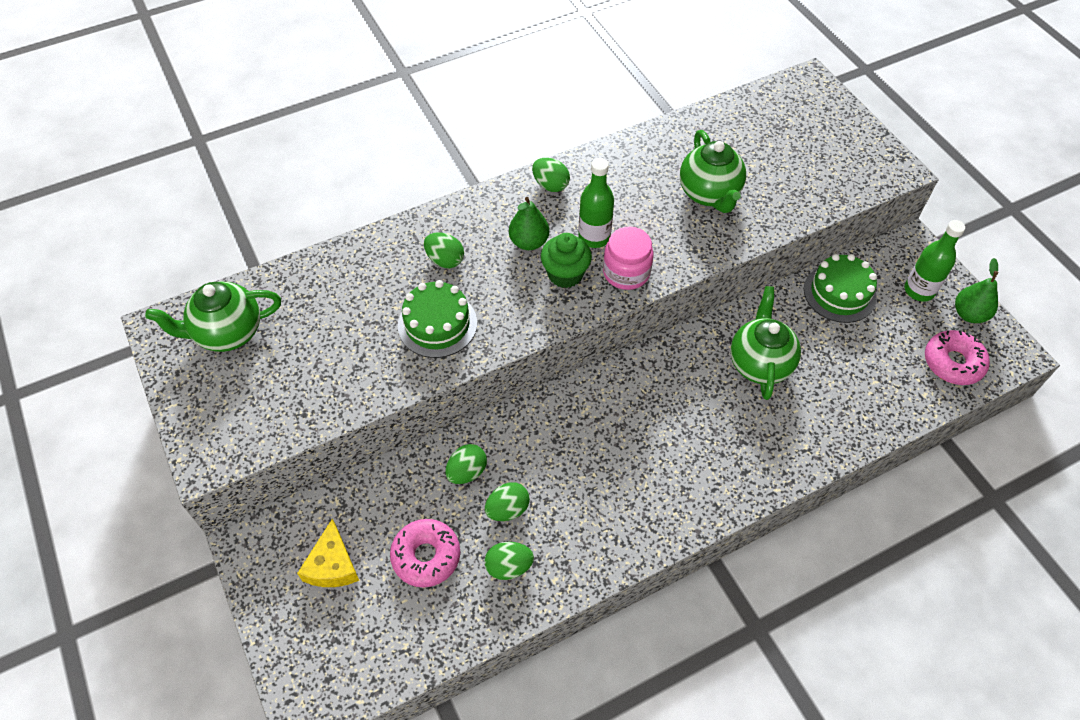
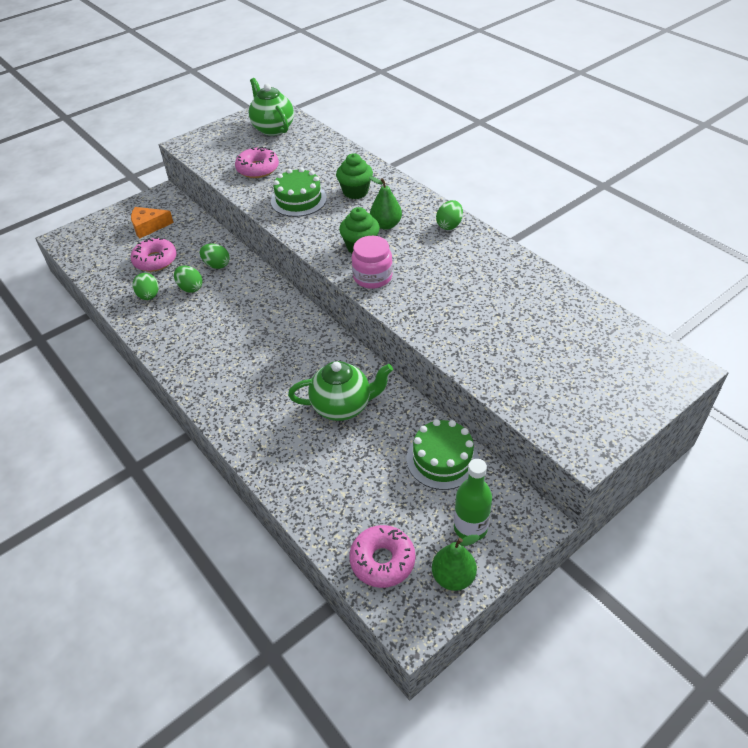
camera: 80 degrees right, 10 degrees down
(332, 565) = (148, 227): yellow cheese -> orange cheese
(335, 364) = (258, 169): none -> pink donut
(445, 260) = (355, 192): green egg -> green cupcake
(594, 237) = (403, 255): green bottle -> none
(709, 194) = (480, 313): green teapot -> none

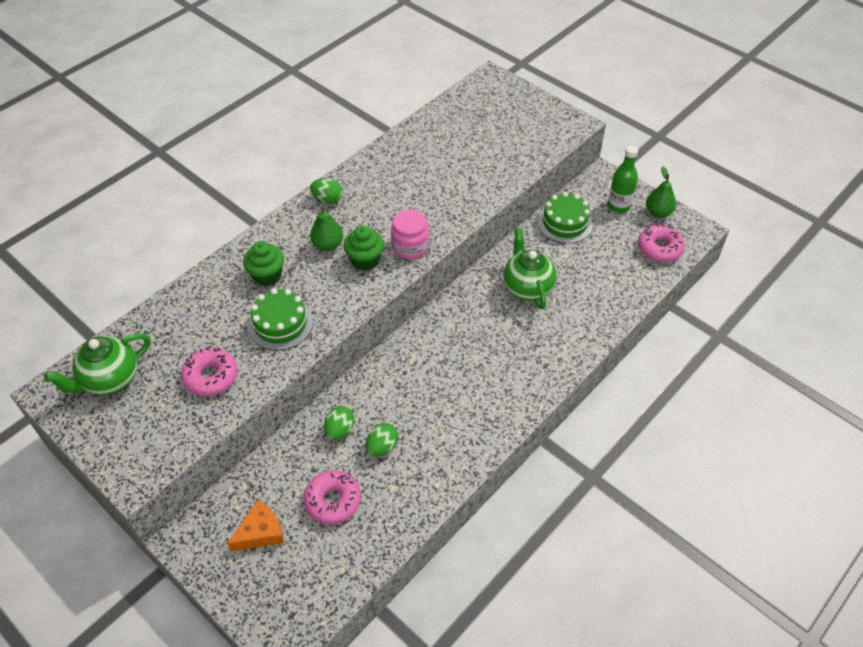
camera: 100 degrees left, 5 degrees up
(148, 227) = (260, 532): orange cheese -> orange cheese turned 105 degrees counterclockwise
(149, 296) = (399, 487): green egg -> none

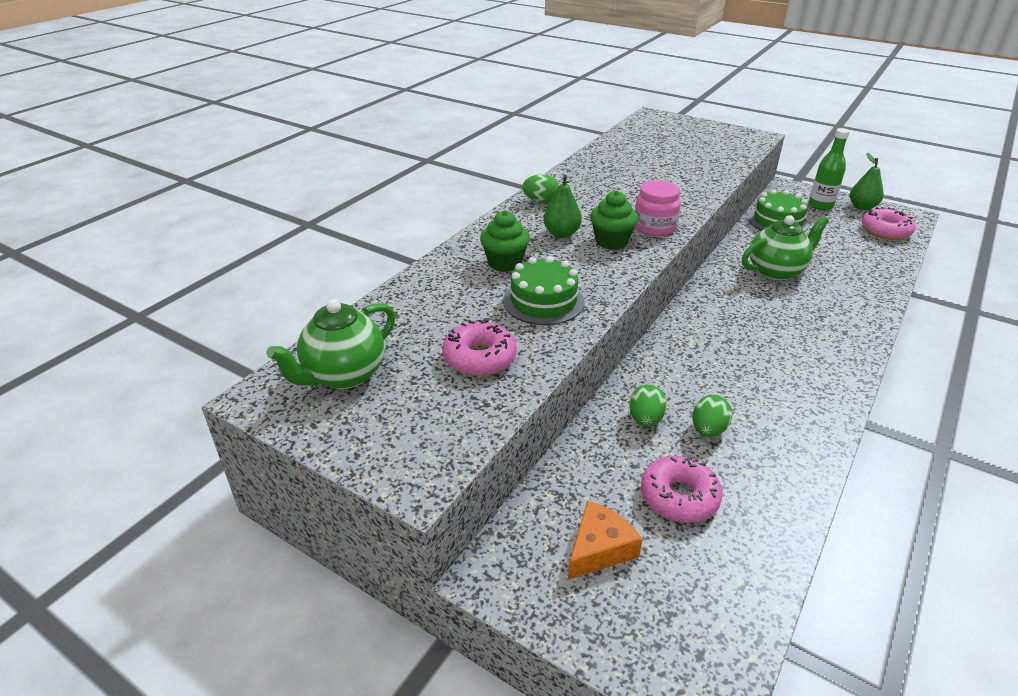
camera: 10 degrees left, 15 degrees down
(527, 288) = (776, 271): green teapot -> green teapot turned 90 degrees clockwise

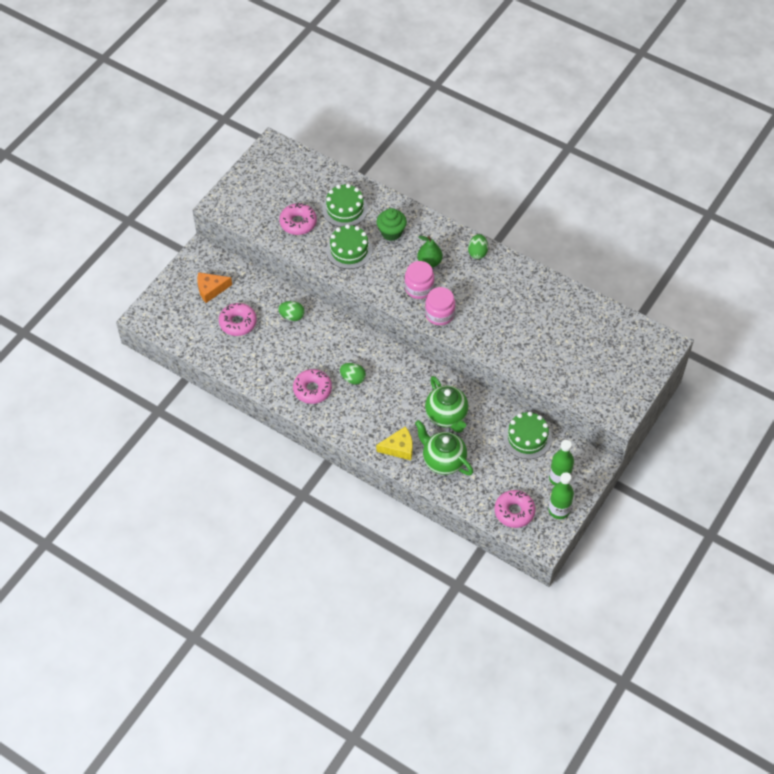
camera: 90 degrees right, 20 degrees up
(344, 375) = (286, 172): green teapot -> green teapot (443, 461)
(451, 306) = (345, 209): none -> green cake
(599, 549) = (211, 289): orange cheese -> orange cheese turned 120 degrees clockwise
(611, 242) = (419, 288): green cupcake -> pink jar
(708, 430) = (283, 343): green egg -> green egg (353, 378)
(792, 391) = (312, 389): none -> pink donut
(850, 308) = (399, 448): none -> yellow cheese
(862, 207) = (559, 510): green pear -> green bottle

